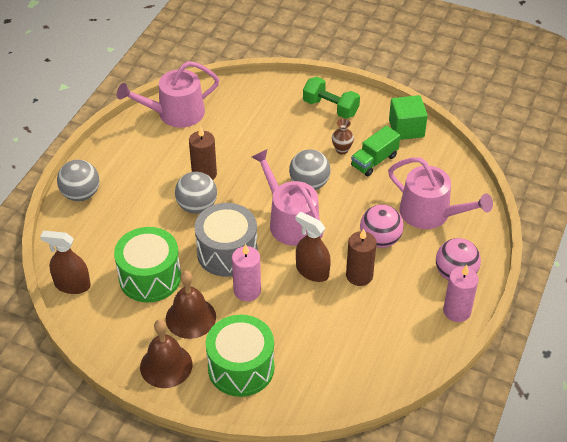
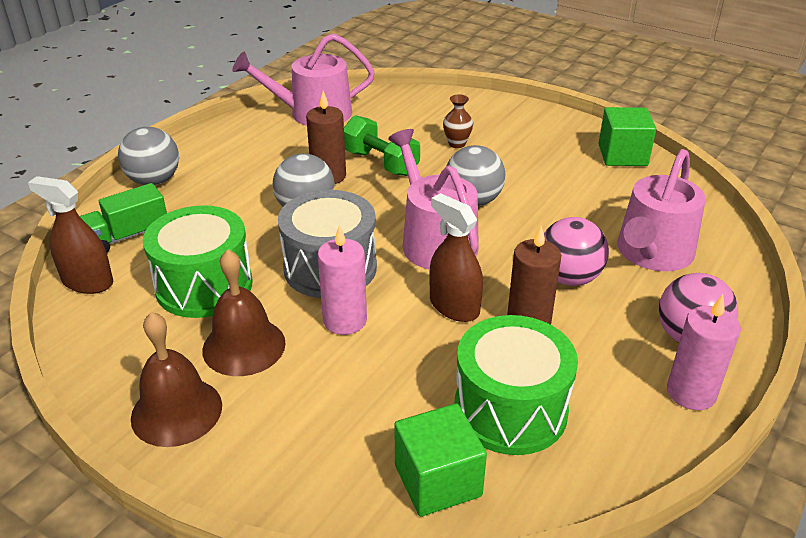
camera: 10 degrees right, 10 degrees down
(241, 368) = (299, 432): green drum -> green drum (510, 409)
(324, 384) = (438, 480): none -> green cube
(330, 108) = (519, 125): green dumbbell -> green dumbbell (381, 163)
(342, 150) = (527, 169): brown vase -> brown vase (457, 144)
(374, 161) = (572, 185): green truck -> green truck (127, 236)
(430, 213) = (652, 253): pink watering can -> pink watering can turned 75 degrees clockwise

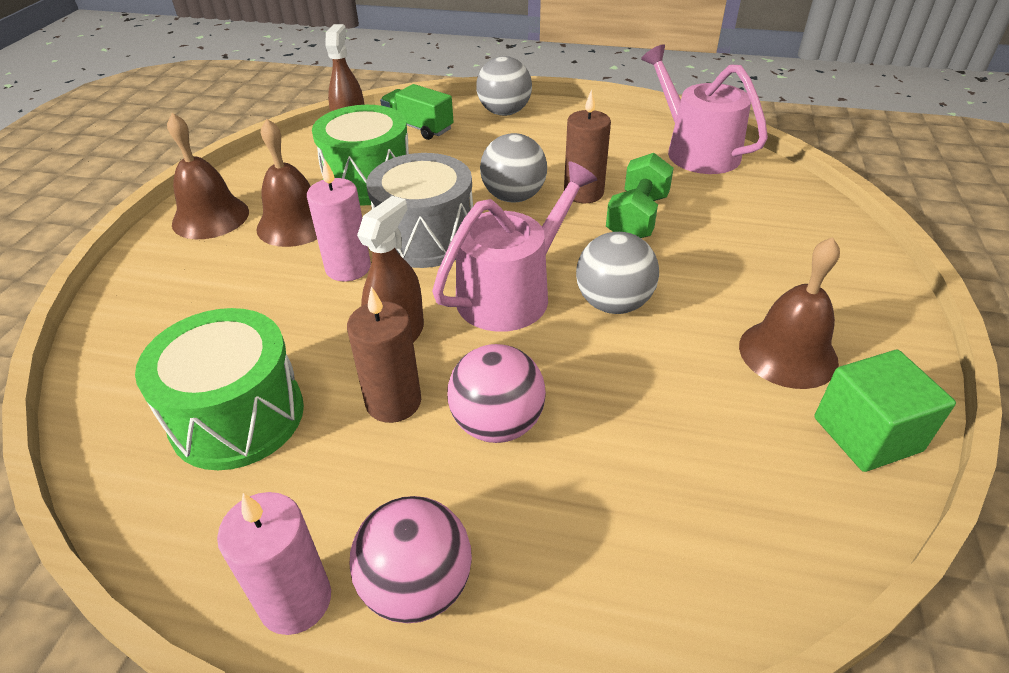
camera: 70 degrees right, 5 degrees up
(438, 480) = (133, 384): green cube -> none
(457, 144) = (732, 261): brown vase -> none
(552, 155) = (788, 353): none -> brown bell
(652, 253) = (606, 512): pink watering can -> none

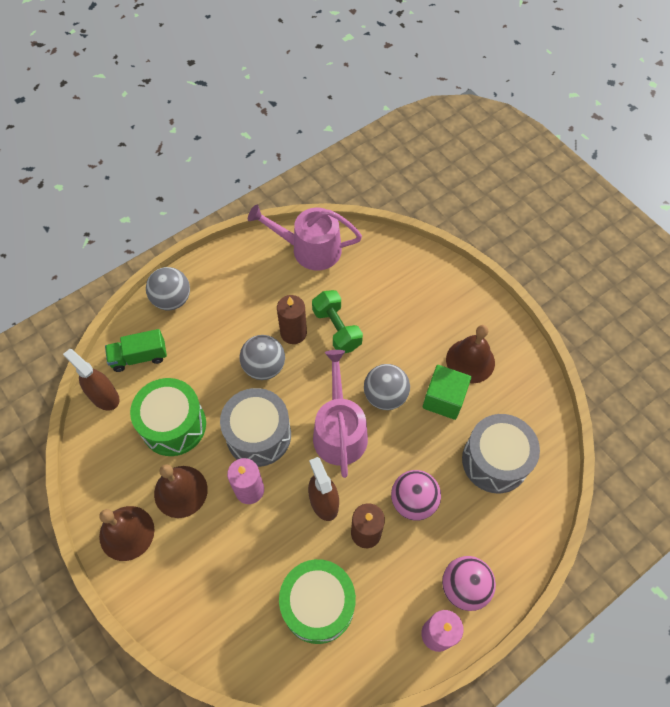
camera: 50 degrees left, 20 degrees up
(682, 484) = (495, 461): none -> grey drum
(867, 434) = (525, 378): green cube -> green cube (444, 399)

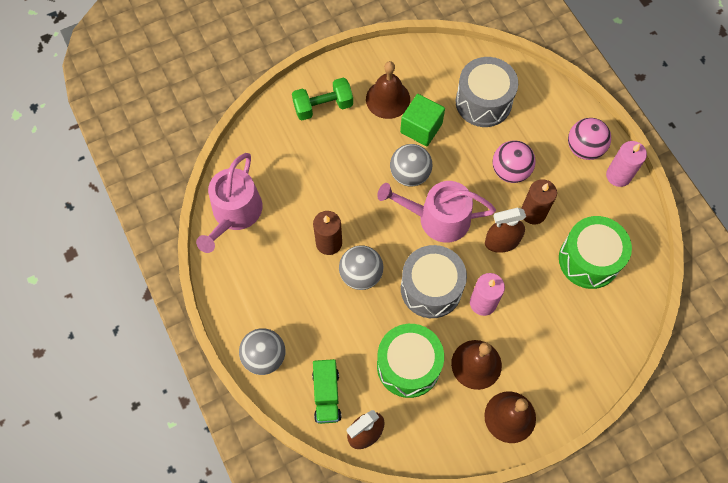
camera: 80 degrees left, 5 degrees up
(337, 329) = (333, 203): green dumbbell -> green dumbbell (323, 106)

